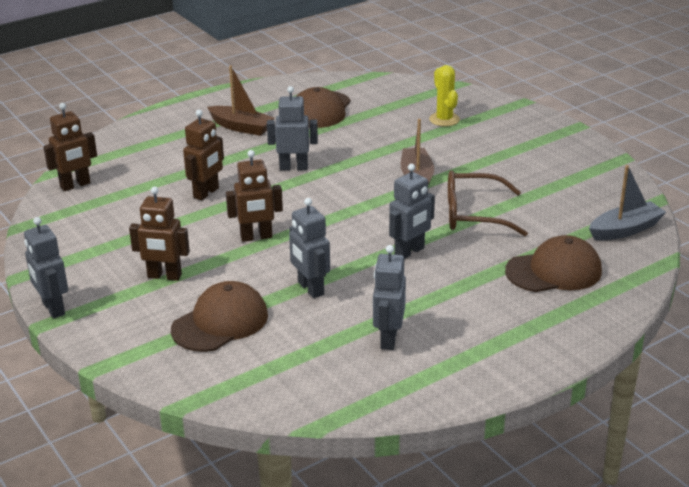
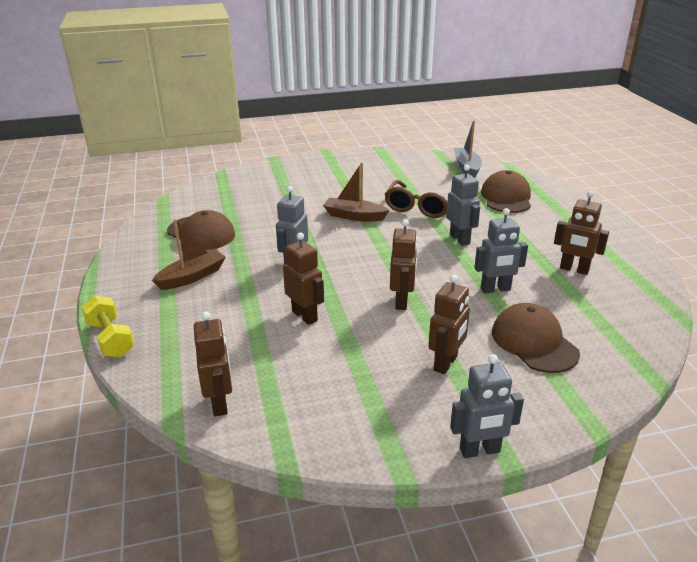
camera: 70 degrees left, 0 degrees up
(136, 122) = (111, 339): none -> yellow dumbbell
(388, 339) = (574, 269): grey robot -> brown robot
(444, 119) = (272, 189): yellow cactus -> none

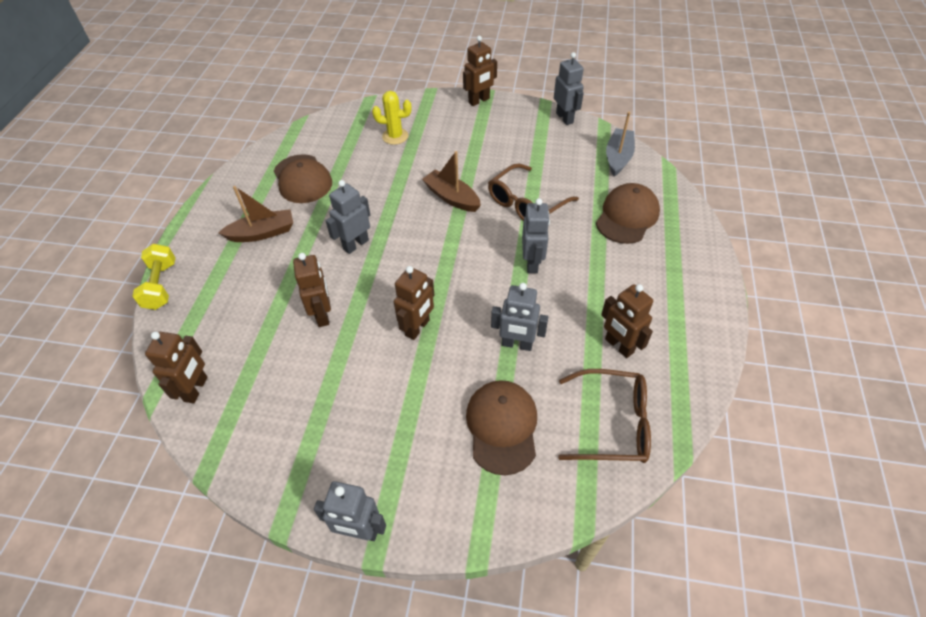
camera: 25 degrees right, 20 degrees up
(267, 190) = (395, 136): none -> yellow cactus
(404, 154) = (565, 118): none -> grey robot
(446, 363) = (402, 420): brown robot -> brown robot (479, 101)
(615, 315) = (612, 423): none -> brown glasses

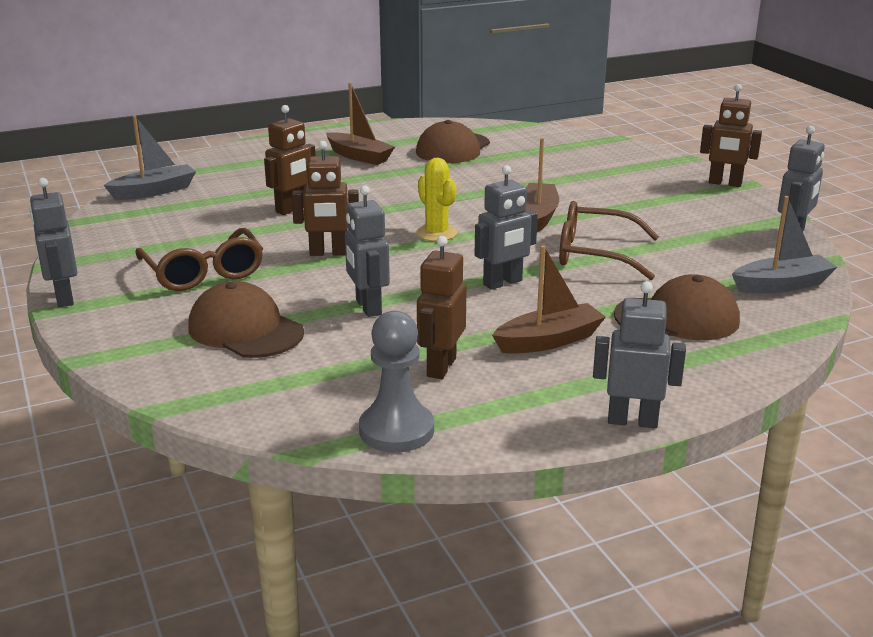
camera: 55 degrees right, 25 degrees down
(161, 286) = (248, 144): yellow dumbbell -> none
(196, 389) = (154, 191): brown robot -> grey boat
(355, 244) = (400, 195): grey robot -> grey robot (632, 421)
(395, 136) = (585, 164): yellow cactus -> yellow cactus (436, 233)
(502, 427) = (245, 330): brown cap -> brown cap turned 105 degrees counterclockwise
(612, 423) = (315, 392): brown glasses -> brown glasses (204, 273)
(618, 281) = (549, 341): none -> brown boat
(680, 403) = (396, 430): none -> grey pawn

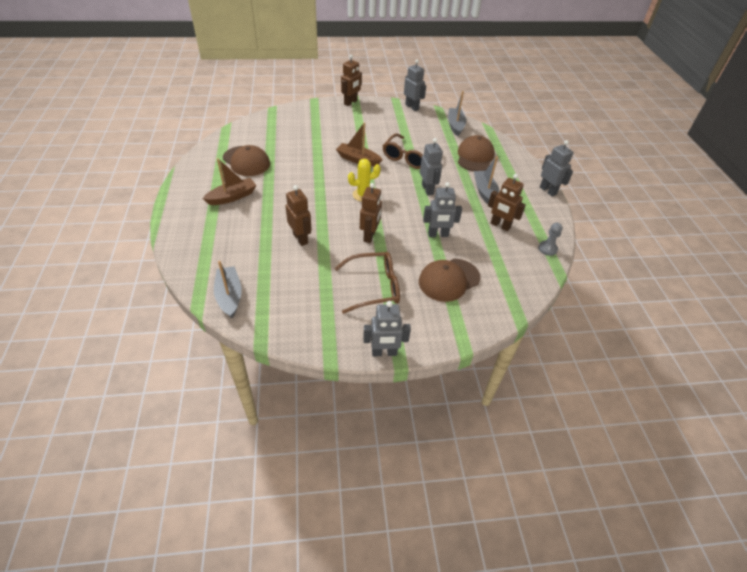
camera: 75 degrees left, 20 degrees up
(396, 430) = (547, 249): grey pawn -> grey pawn, size x0.61
(549, 341) = (485, 192): brown boat -> grey boat
(632, 421) = (548, 191): grey robot -> grey robot turned 120 degrees clockwise

